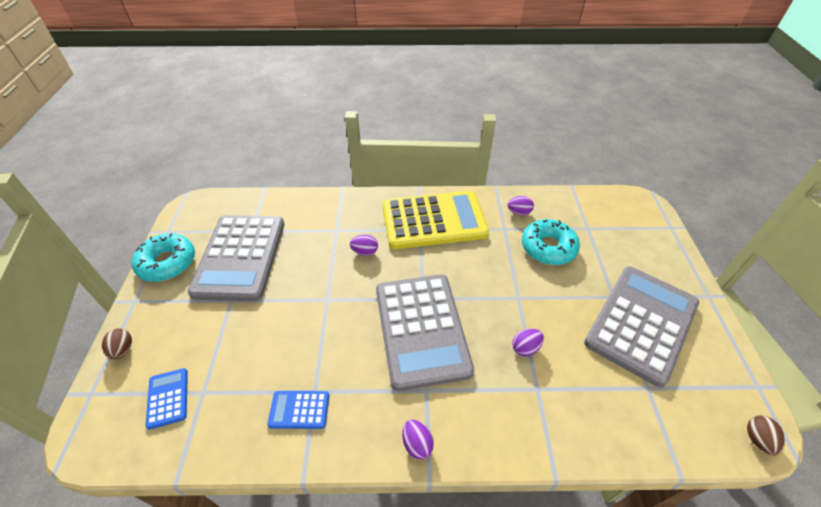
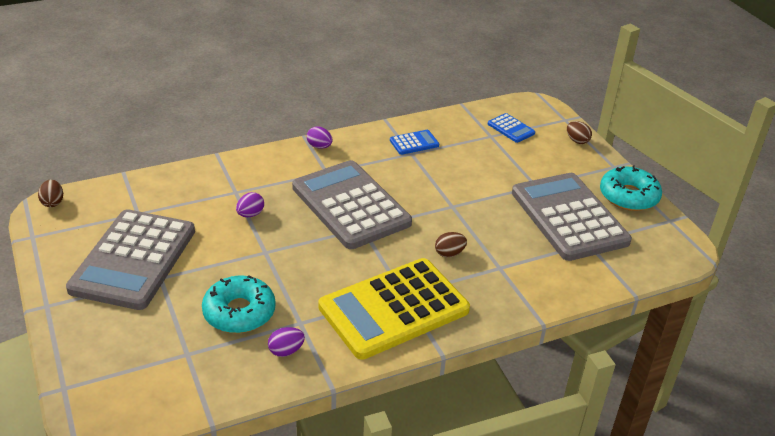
camera: 155 degrees right, 10 degrees down
(365, 252) = (449, 253): purple egg -> brown egg

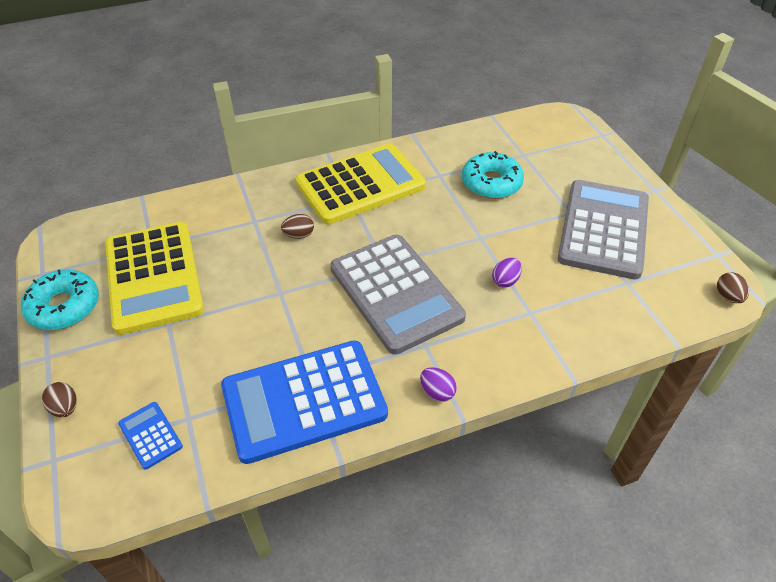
camera: 175 degrees left, 10 degrees up
(286, 351) = (448, 155): purple egg -> none
(414, 143) = (304, 401): blue calculator -> blue calculator, size x2.41
(569, 217) = (154, 277): grey calculator -> yellow calculator

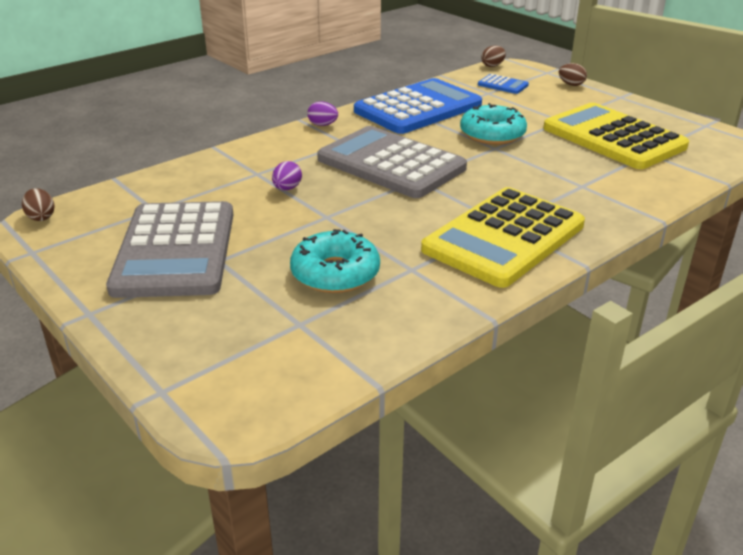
camera: 160 degrees right, 15 degrees down
(64, 307) = (653, 115): turquoise donut -> turquoise donut (492, 134)
(299, 235) = (523, 183): brown egg -> brown egg (492, 66)

